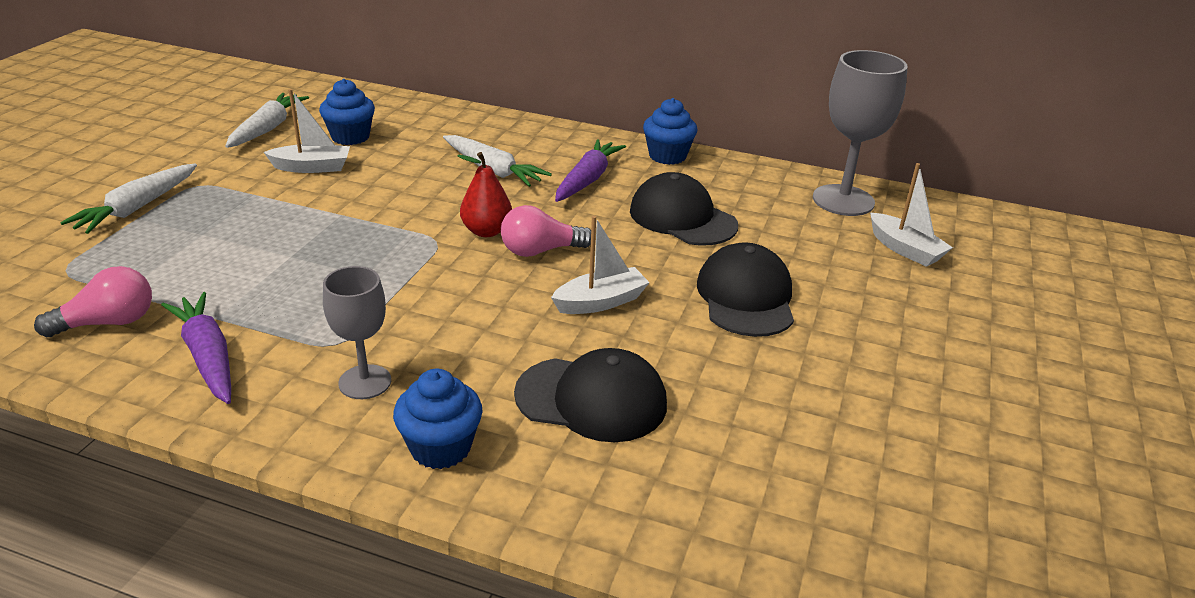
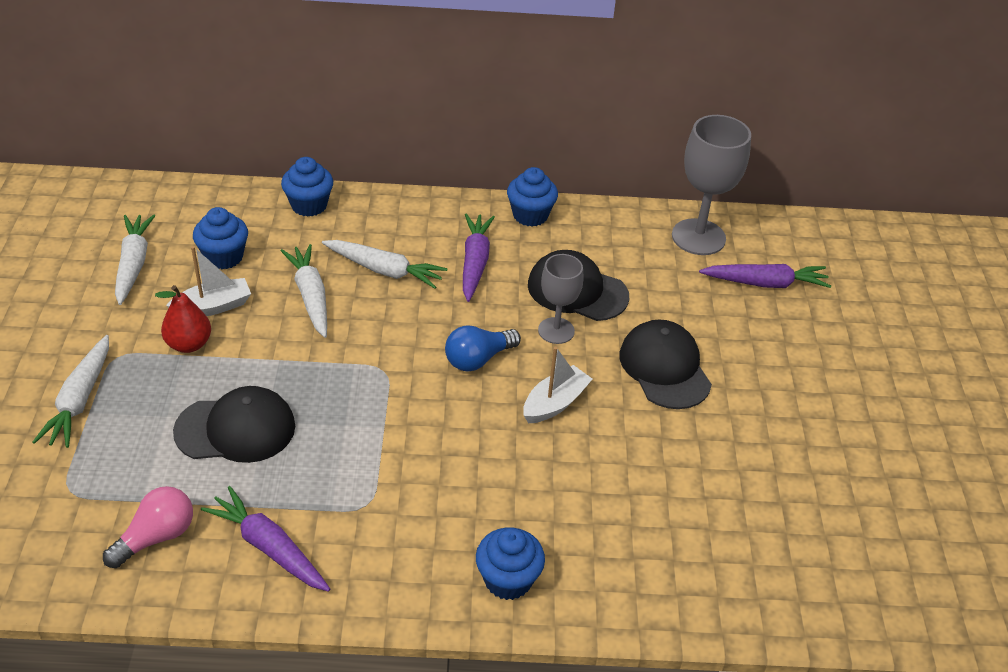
camera: 20 degrees left, 10 degrees up
(365, 382) = (414, 536): grey goblet -> grey goblet (556, 330)
(408, 176) = (310, 296): none -> white carrot
(455, 116) = (309, 205): none -> blue cupcake
(486, 231) = (420, 348): red pear -> red pear (189, 344)
(540, 251) = (478, 359): pink light bulb -> blue light bulb
(591, 399) = (595, 503): black cap -> black cap (236, 429)
(905, 249) = (765, 283): white boat -> purple carrot

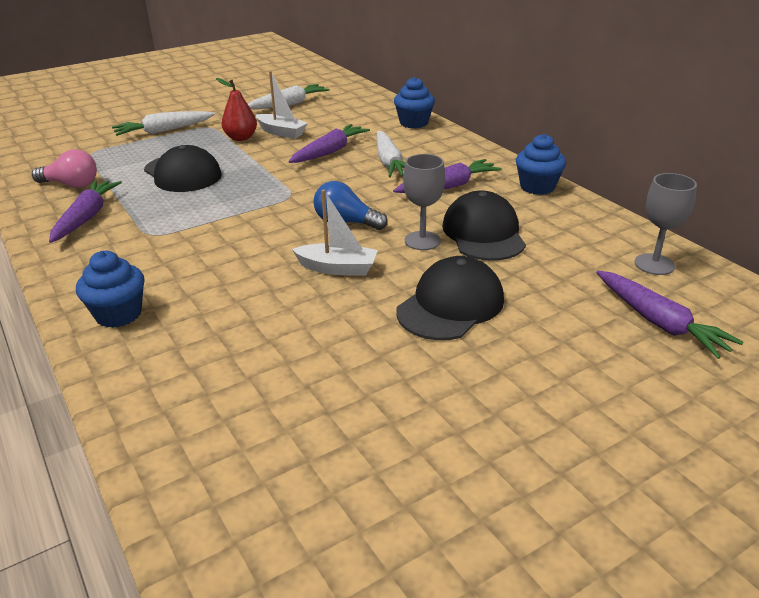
camera: 60 degrees right, 10 degrees down
(224, 257) = (329, 120): blue cupcake -> none
(310, 296) = (330, 152): white carrot -> purple carrot
(698, 237) = (654, 264): grey goblet -> grey goblet, size x0.61

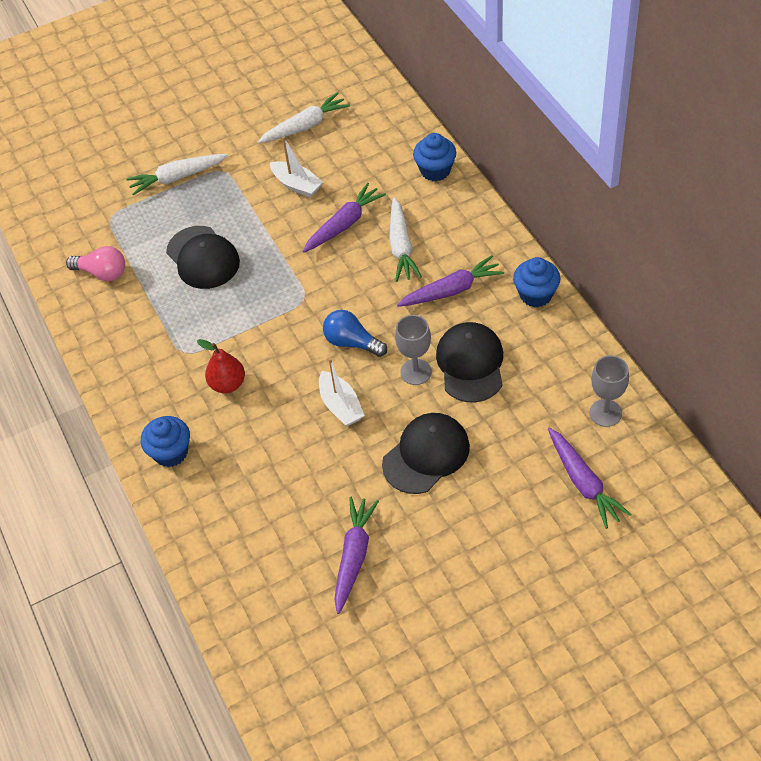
camera: 10 degrees right, 20 degrees up
(86, 217) = (125, 325): purple carrot -> purple carrot (354, 556)
(241, 138) = (256, 194): red pear -> red pear (227, 384)
(337, 268) = (341, 405): white boat -> white boat turned 45 degrees clockwise

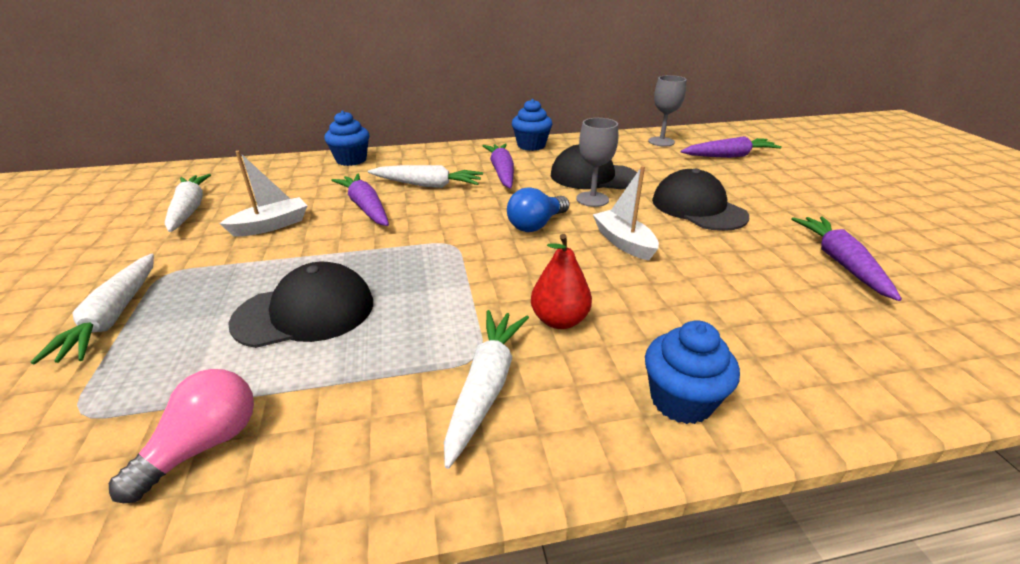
camera: 80 degrees left, 20 degrees down
(161, 363) = (486, 386): none -> white carrot
(341, 405) = (624, 242): white boat -> white boat turned 105 degrees counterclockwise
(354, 556) = (840, 262): purple carrot -> purple carrot turned 60 degrees clockwise

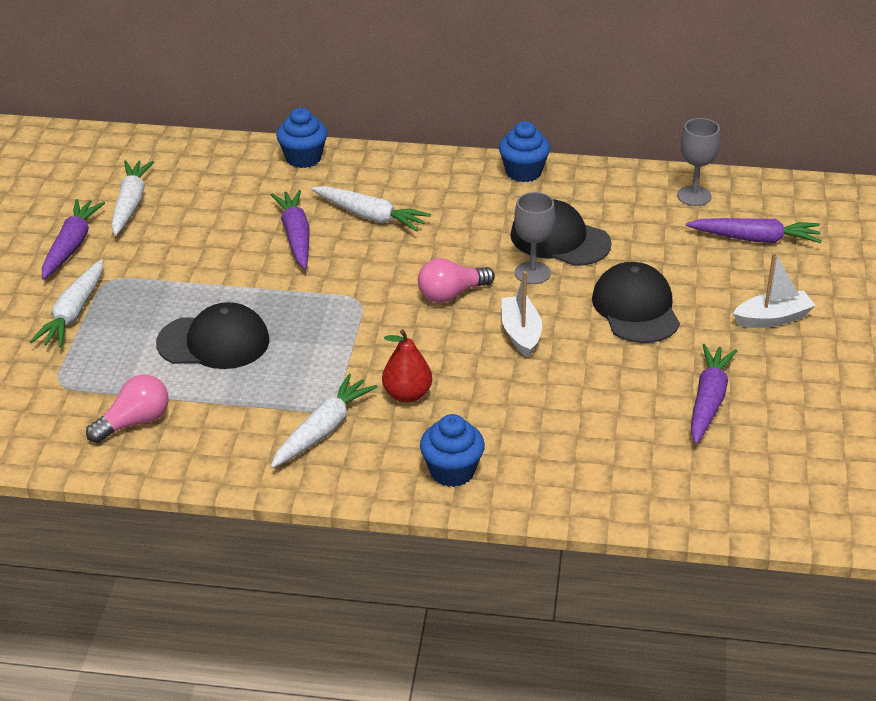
camera: 20 degrees right, 5 degrees up
(271, 225) = (202, 242): white boat -> white boat (772, 318)
(501, 172) = (461, 212): purple carrot -> purple carrot (71, 246)
(536, 225) = (451, 294): blue light bulb -> pink light bulb

